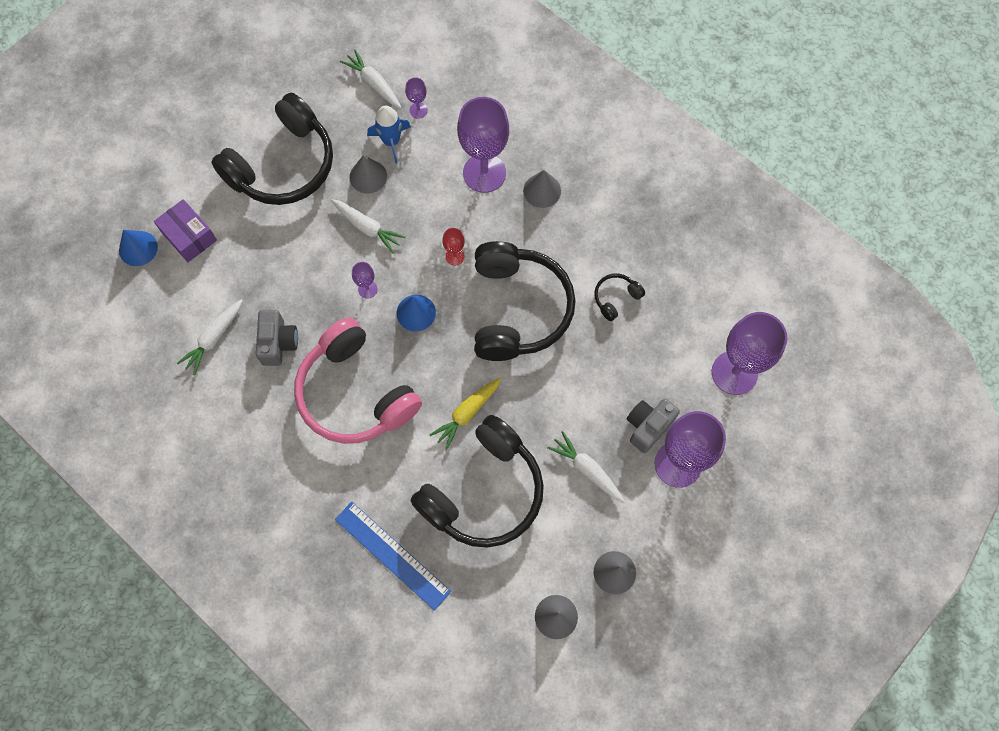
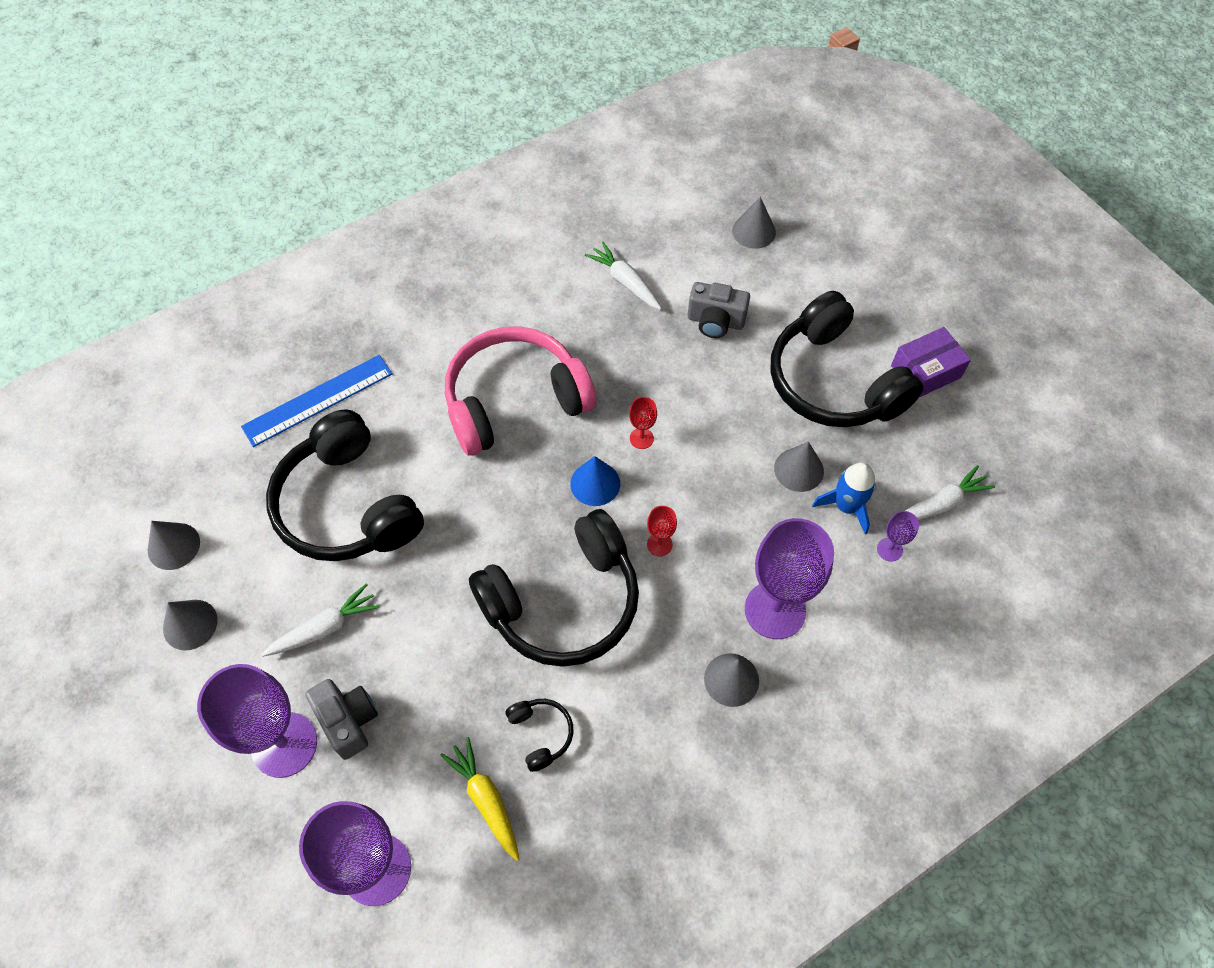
camera: 105 degrees right, 10 degrees down
(138, 248) = (754, 231): blue cone -> grey cone
(189, 236) = (757, 277): purple box -> purple box (925, 371)
(278, 343) = (601, 339): grey camera -> grey camera (715, 321)
(367, 289) = (641, 438): purple goblet -> red goblet
(368, 228) = (725, 455): white carrot -> none
(467, 413) = (447, 510): yellow carrot -> yellow carrot (485, 799)
(518, 309) = (564, 602): black headphones -> black headphones turned 45 degrees counterclockwise

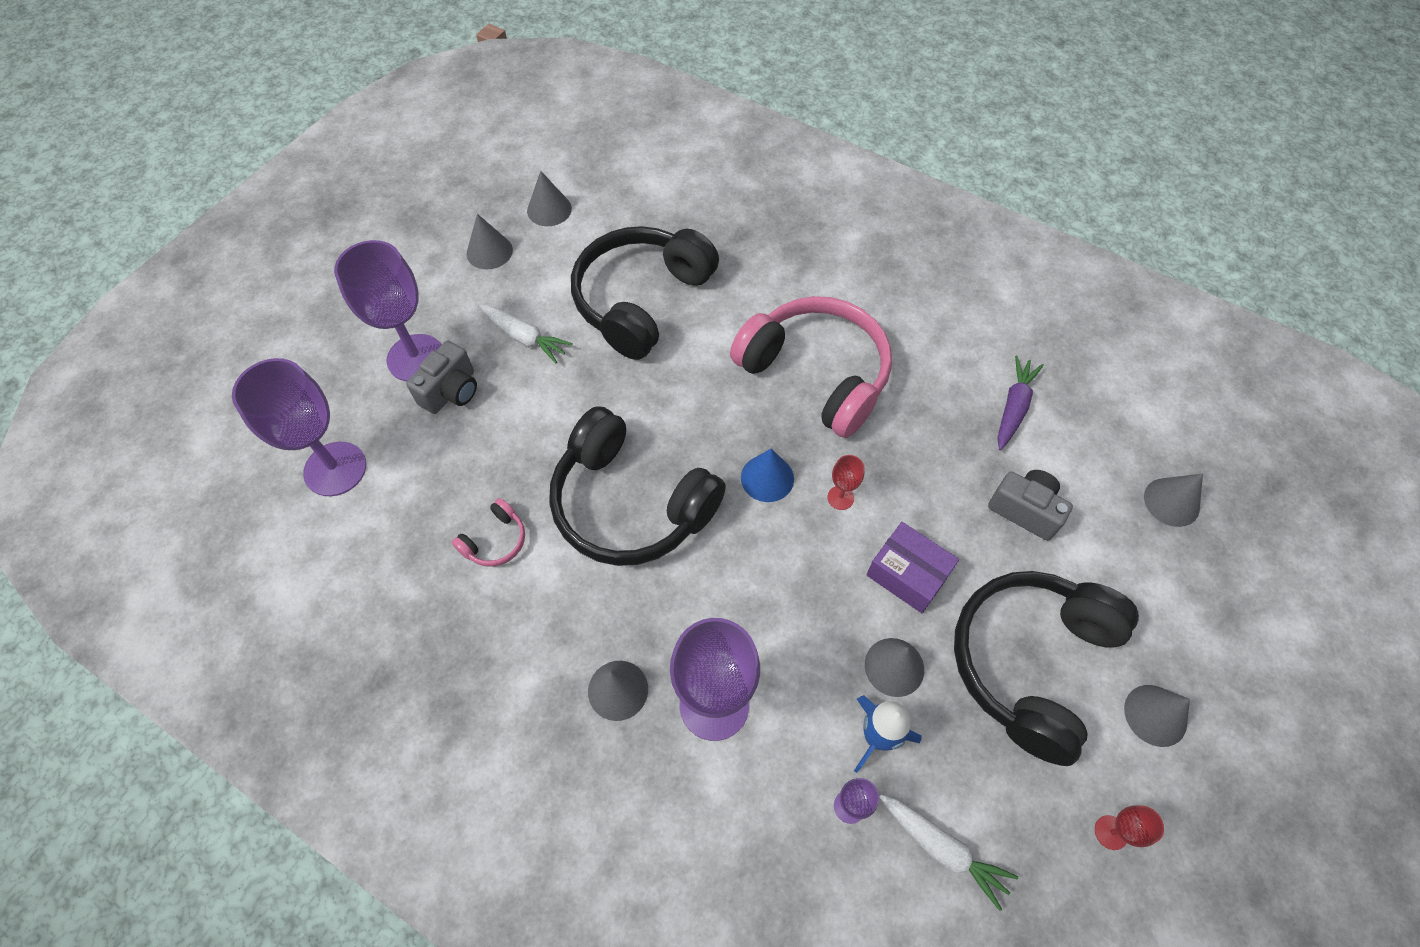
camera: 65 degrees right, 0 degrees up
(317, 400) = (728, 233): blue ruler -> none
(485, 799) = (420, 523): yellow carrot -> none
(541, 734) = (495, 541): black headphones -> pink headphones
(625, 282) = (1013, 407): white carrot -> purple carrot
(659, 544) = (732, 562): red goblet -> red goblet (1111, 832)
(715, 321) = (1025, 510): grey camera -> grey camera turned 135 degrees clockwise
(900, 329) = (1155, 715): none -> grey cone
(925, 371) = (1116, 767): purple box -> purple box (907, 574)

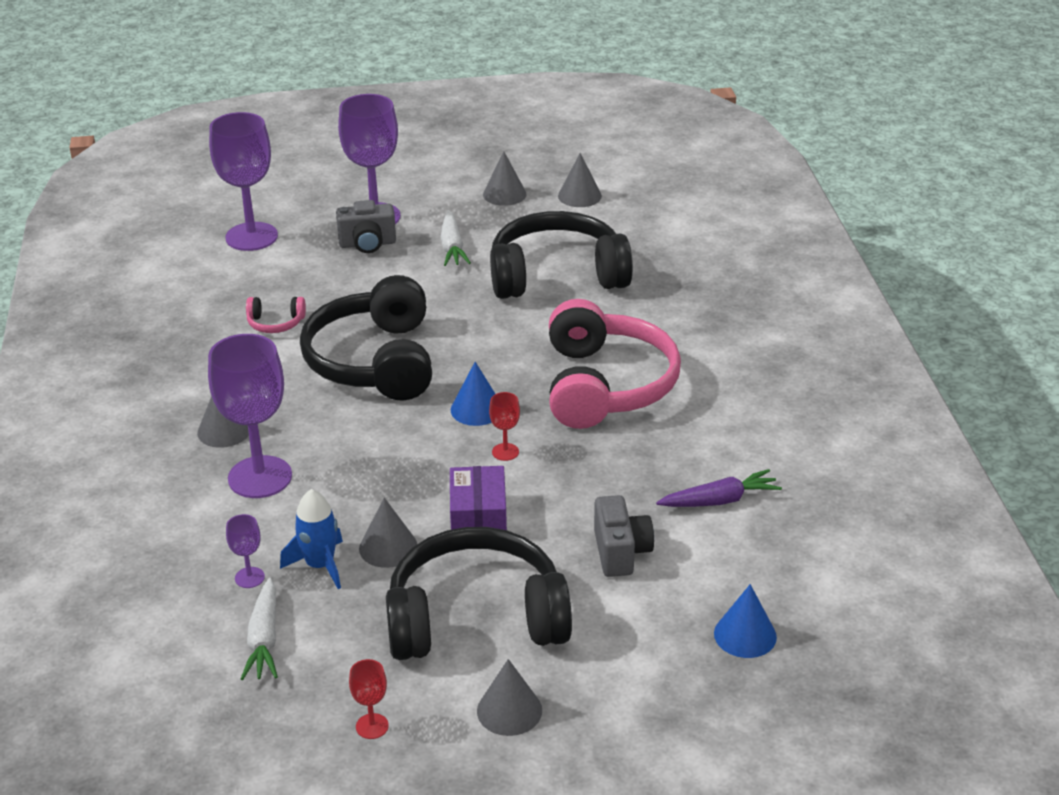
camera: 50 degrees right, 25 degrees down
(1171, 502) = (745, 635): grey cone -> blue cone

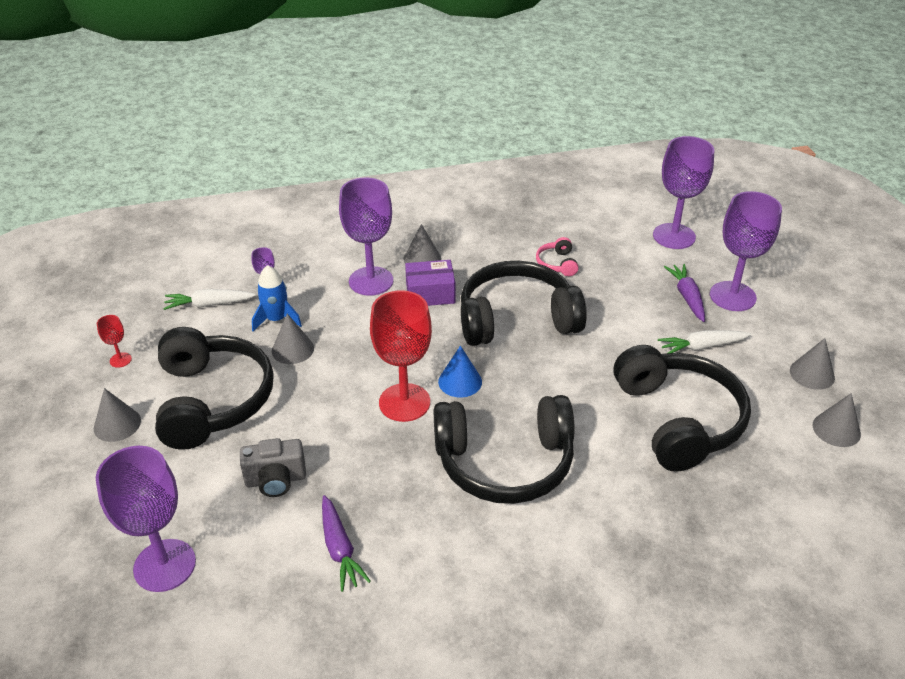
camera: 85 degrees right, 5 degrees up
(367, 244) = (687, 297): grey camera -> purple carrot
(478, 517) = (324, 393): purple box -> purple box (430, 293)
(505, 452) = (404, 402): red goblet -> red goblet, size x2.31
(606, 385) = (505, 463): pink headphones -> black headphones
(745, 635) = (164, 565): blue cone -> purple goblet

